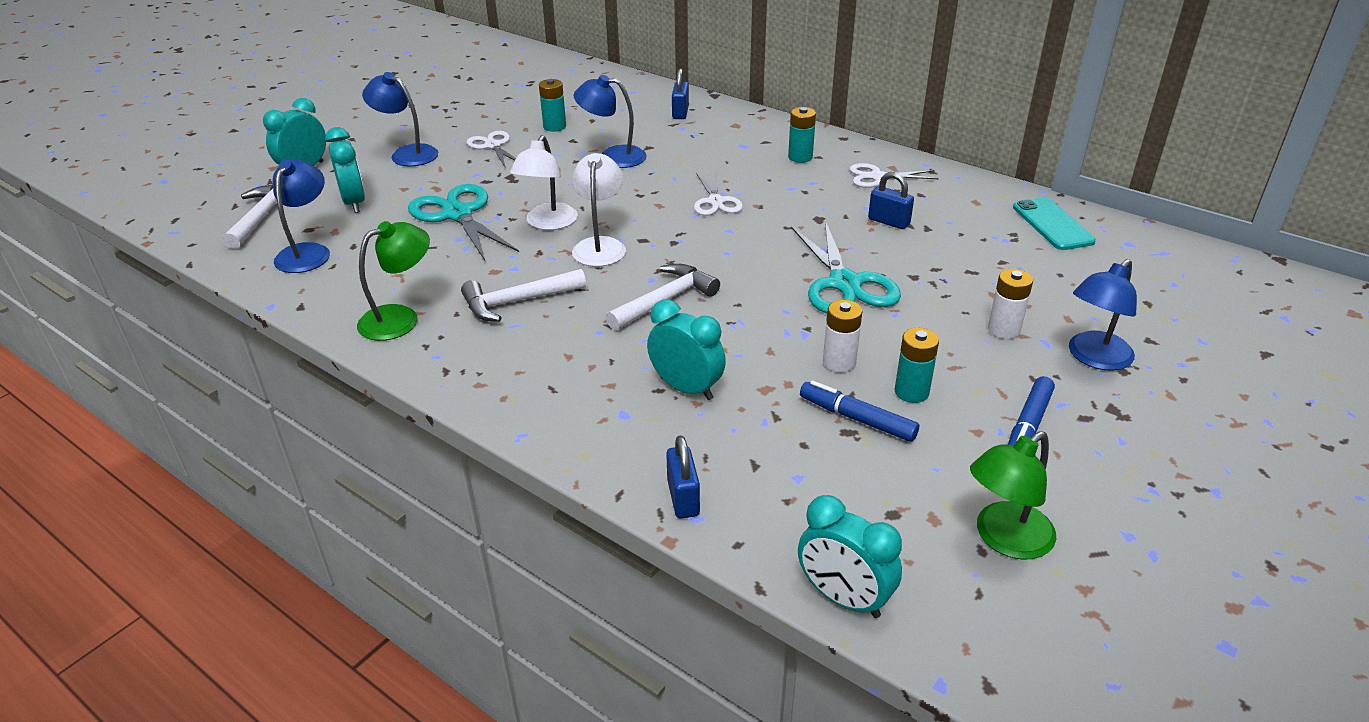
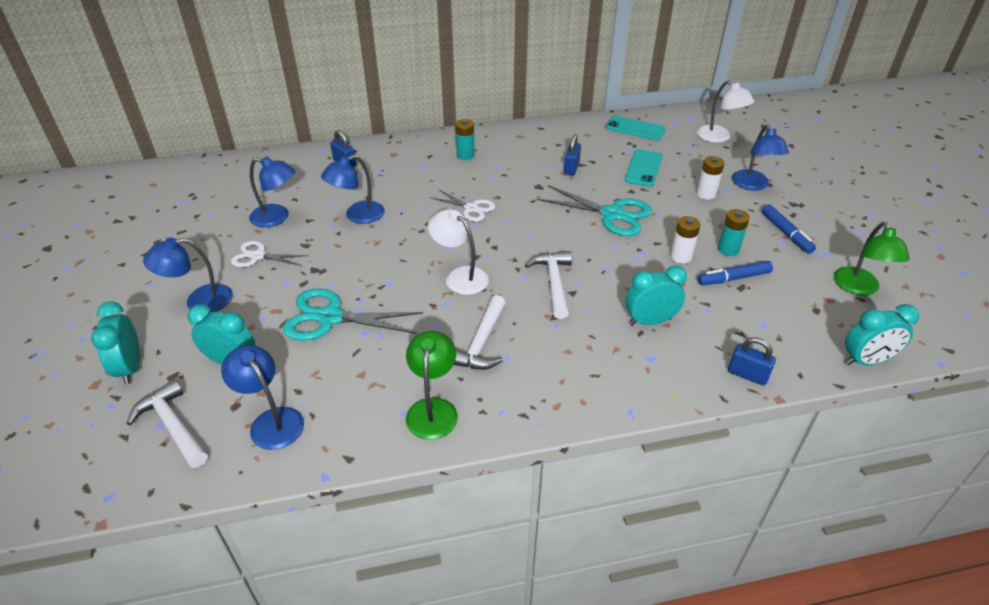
camera: 50 degrees left, 5 degrees up
(548, 223) = (402, 283): white lamp -> white lamp (719, 137)
(554, 127) = (277, 217): turquoise battery -> blue lamp
(877, 177) = (523, 145): white scissors -> none
(889, 221) = (571, 168): blue padlock -> blue padlock turned 60 degrees counterclockwise
(977, 265) = (643, 168): none -> turquoise phone

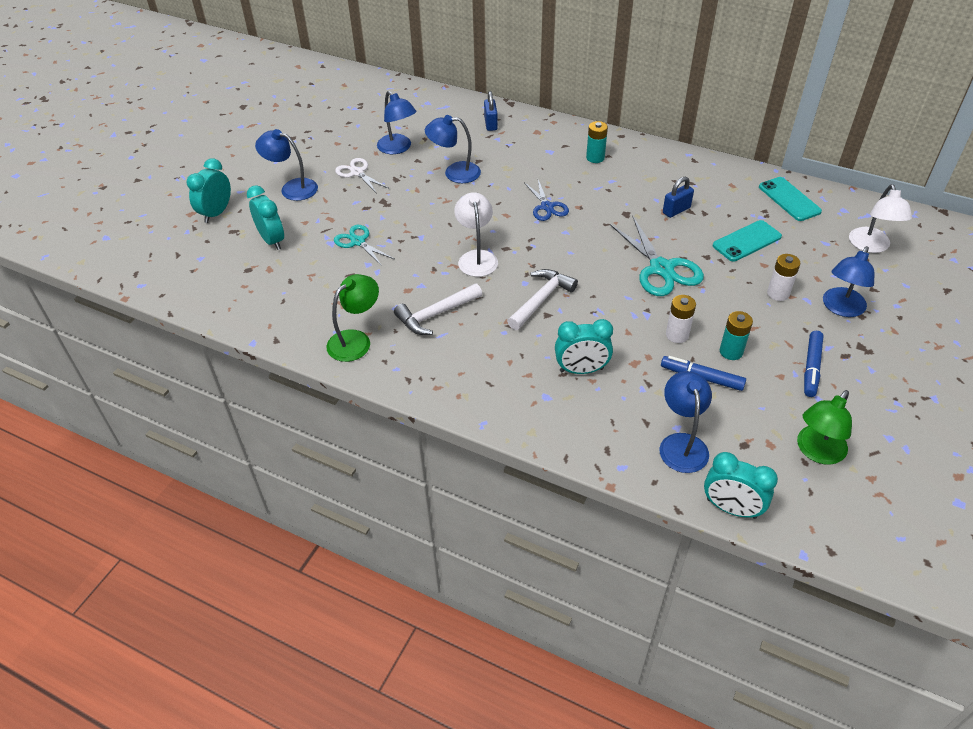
camera: 40 degrees right, 5 degrees up
(173, 425) = (205, 262): white hammer -> none
(271, 421) = (258, 291): blue lamp -> blue lamp (681, 444)
(330, 318) = (358, 242): turquoise scissors -> turquoise scissors, size x0.60
(471, 208) = (547, 207): white scissors -> blue scissors
(650, 321) = (581, 370): turquoise clock -> turquoise clock turned 150 degrees clockwise
(747, 375) = (608, 454): blue padlock -> none

